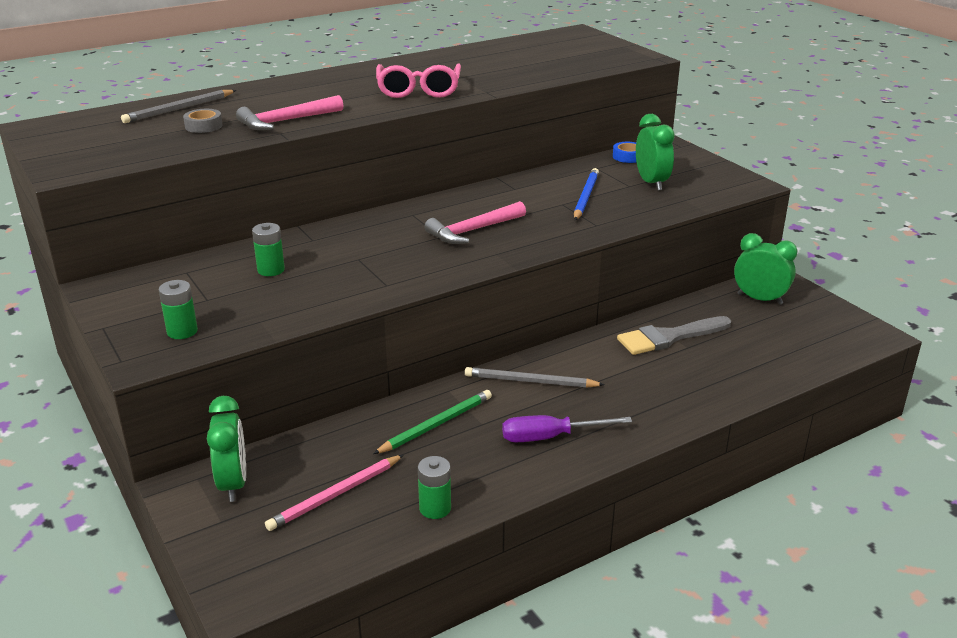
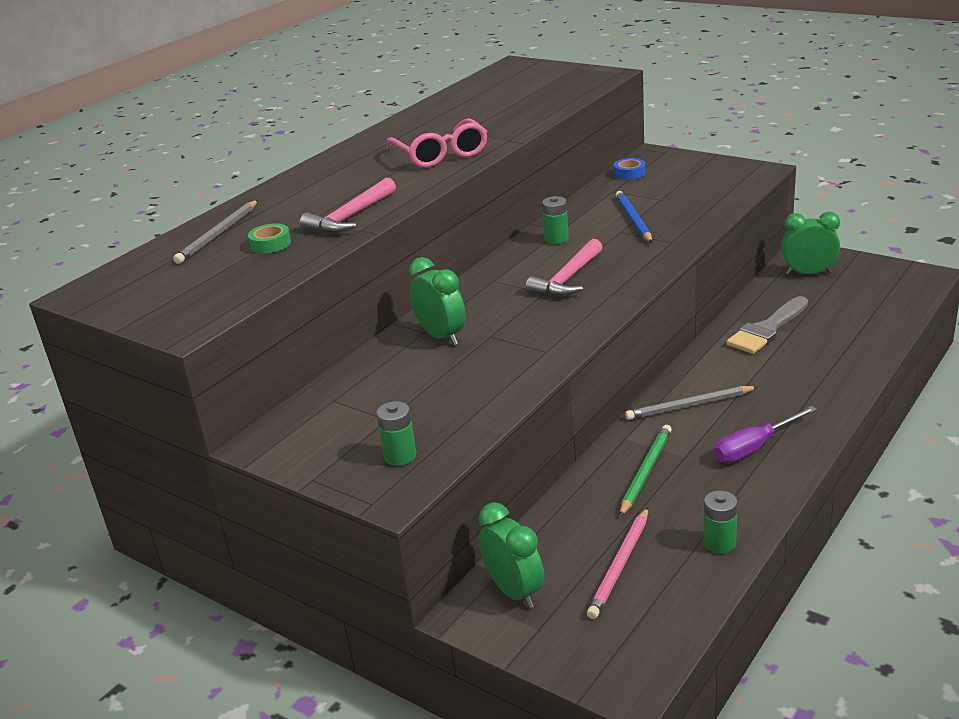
camera: 20 degrees left, 0 degrees up
(203, 126) = (270, 244): grey tape -> green tape
(271, 270) = (418, 372): green battery -> green battery (556, 239)
(651, 183) = (676, 191): green clock -> green clock (441, 336)

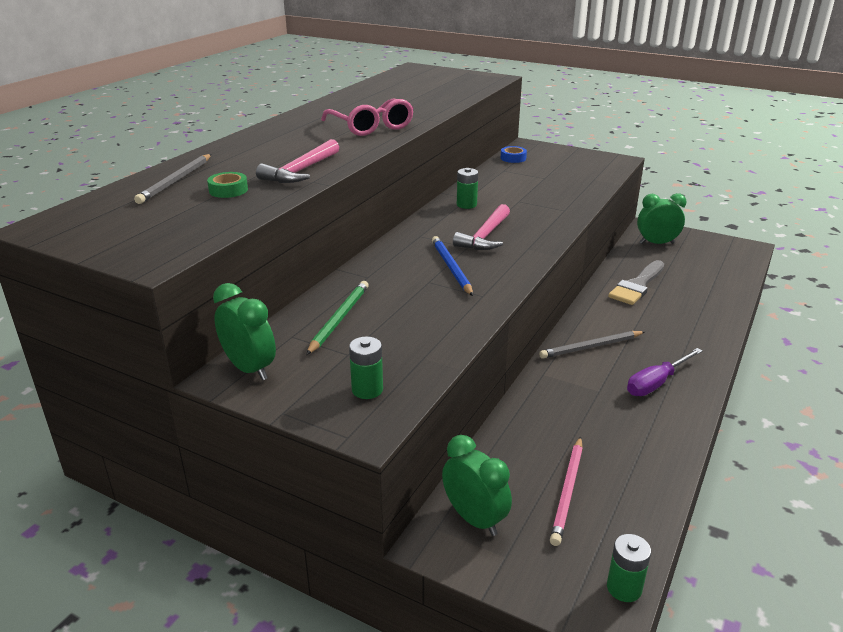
camera: 10 degrees left, 0 degrees up
(441, 336) = (384, 281): green clock -> green clock (249, 369)
(633, 220) = (527, 192): blue pencil -> blue pencil (451, 268)
(645, 471) = (568, 404): green pencil -> green pencil (339, 319)
(719, 543) = (651, 469): green battery -> green battery (624, 588)

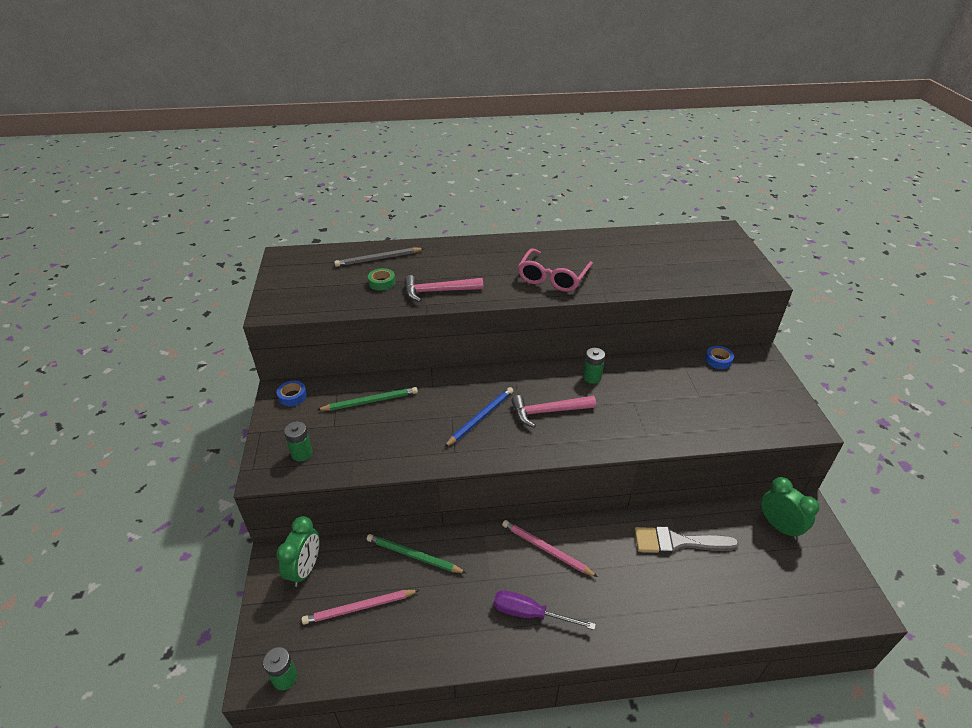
camera: 55 degrees right, 10 degrees up
(249, 369) = (292, 396): green clock -> blue tape
(529, 428) = (413, 556): none -> green pencil
(591, 347) = (546, 549): grey pencil -> pink pencil

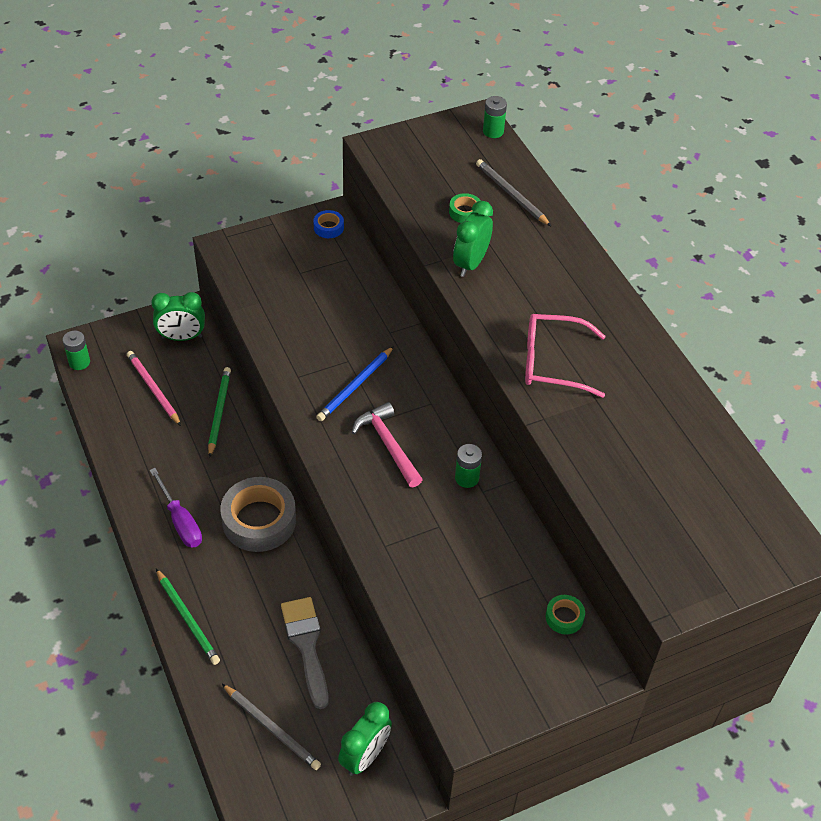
camera: 70 degrees right, 10 degrees up
(302, 453) = (255, 262): green battery -> green battery (493, 131)
(370, 401) = (345, 289): green pencil -> green pencil (187, 618)
(438, 291) = (470, 263): pink hammer -> green clock
(480, 417) = (355, 386): blue pencil -> blue pencil turned 105 degrees clockwise
(530, 614) = (180, 521): purple screwdriver -> purple screwdriver turned 150 degrees clockwise
(546, 549) = (259, 520): pink pencil -> grey tape
(718, 360) = (564, 617): blue tape -> green tape
(755, 584) = (272, 728): none -> grey pencil

